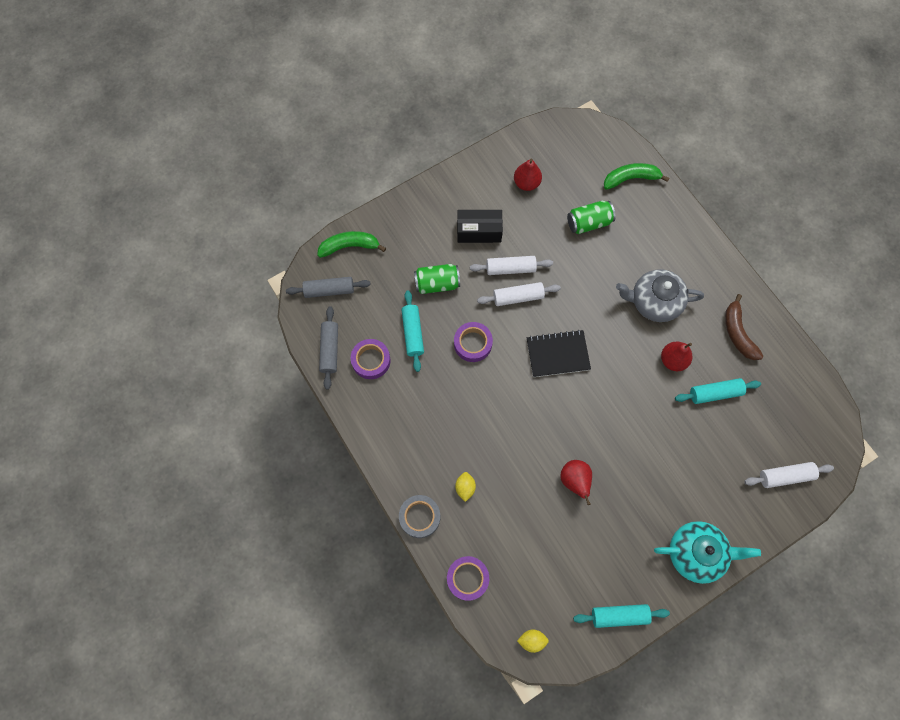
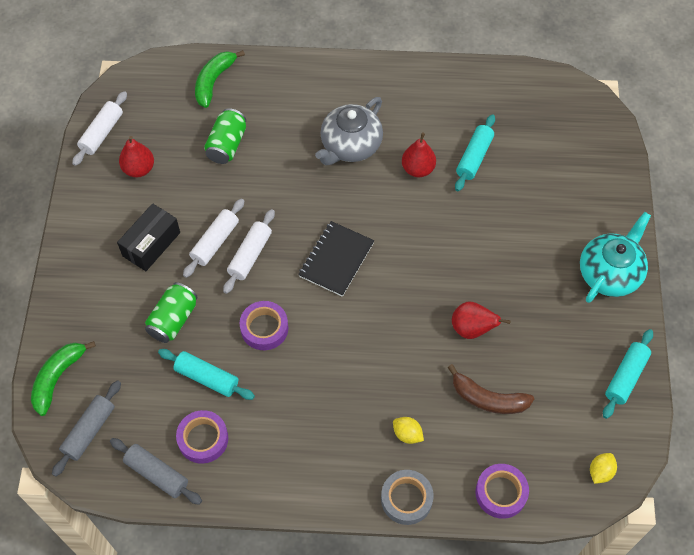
camera: 55 degrees left, 10 degrees down
(737, 333) = (432, 102): brown banana -> brown banana (488, 399)
(785, 476) = (588, 156): white rolling pin -> white rolling pin (102, 133)

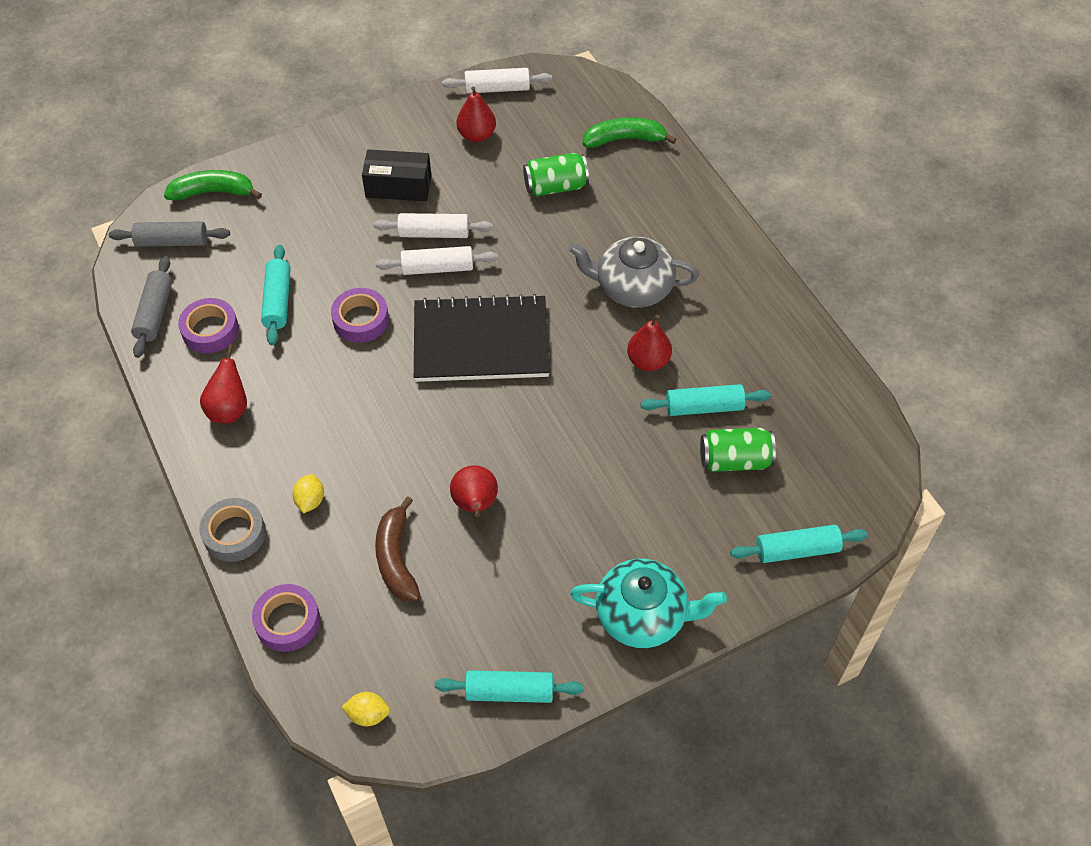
camera: 60 degrees right, 5 degrees down
(173, 319) = (326, 244): green can -> green can (734, 460)
(289, 456) = (229, 409): none -> red pear
(336, 260) = (481, 342): black notebook -> black notebook, size x1.56
(608, 166) = (797, 550): none -> turquoise rolling pin

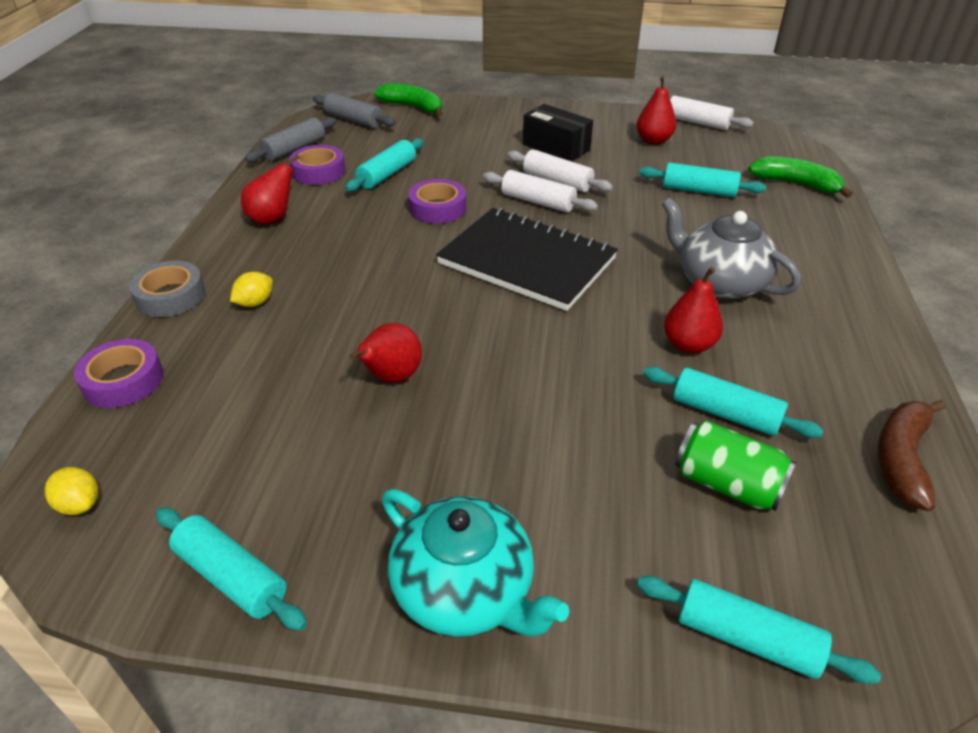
camera: 35 degrees right, 15 degrees down
(396, 558) = (271, 382): brown banana -> brown banana (901, 458)
(555, 186) = (699, 190): green can -> turquoise rolling pin

